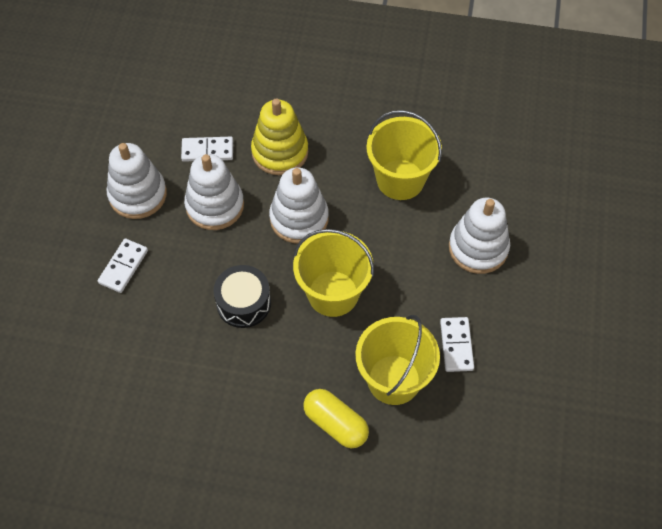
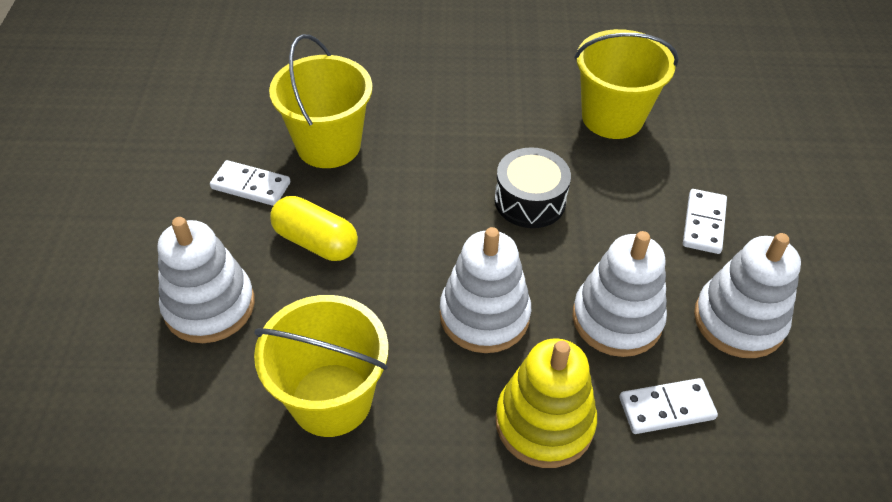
camera: 170 degrees right, 10 degrees down
(333, 293) = (416, 224): yellow bucket -> yellow bucket (612, 117)
(335, 424) = (391, 102): yellow capsule -> yellow capsule (316, 242)
(456, 345) = (251, 185): white domino -> white domino turned 60 degrees counterclockwise

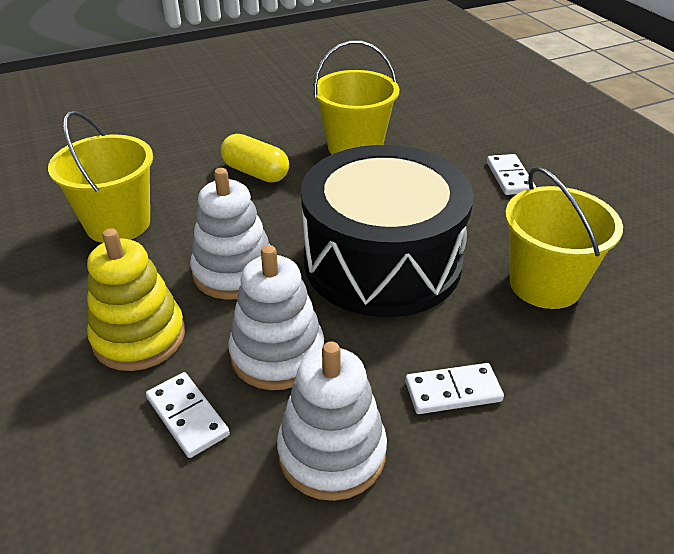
camera: 65 degrees right, 10 degrees down
(209, 306) = (173, 152): white stacking toy -> none
(251, 185) = (288, 131): white domino -> white domino (509, 177)
(316, 242) = (256, 172): yellow capsule -> yellow capsule turned 60 degrees counterclockwise
(530, 201) = (382, 261): black drum -> black drum, size x2.20

